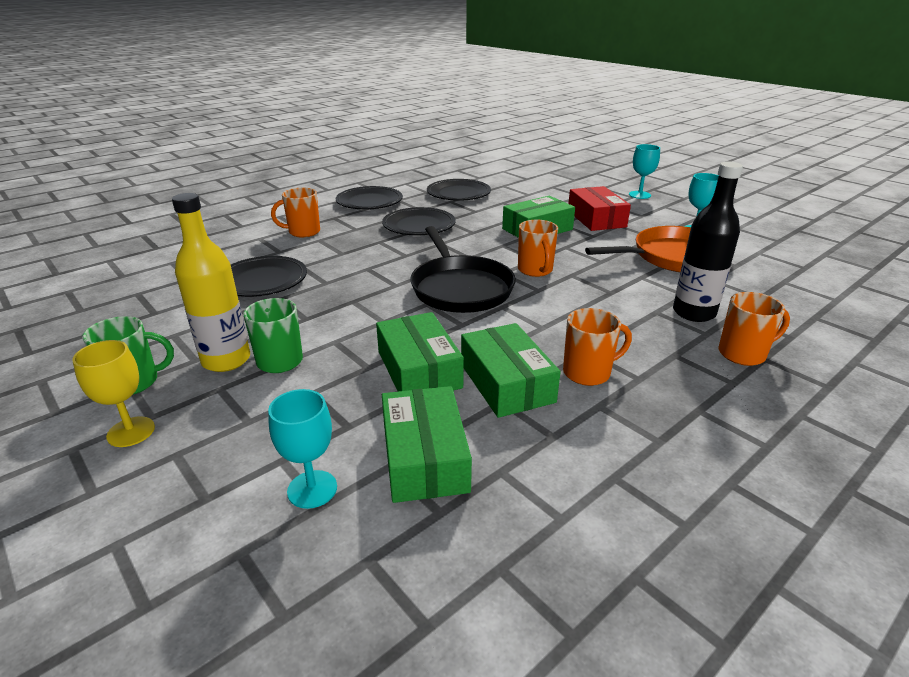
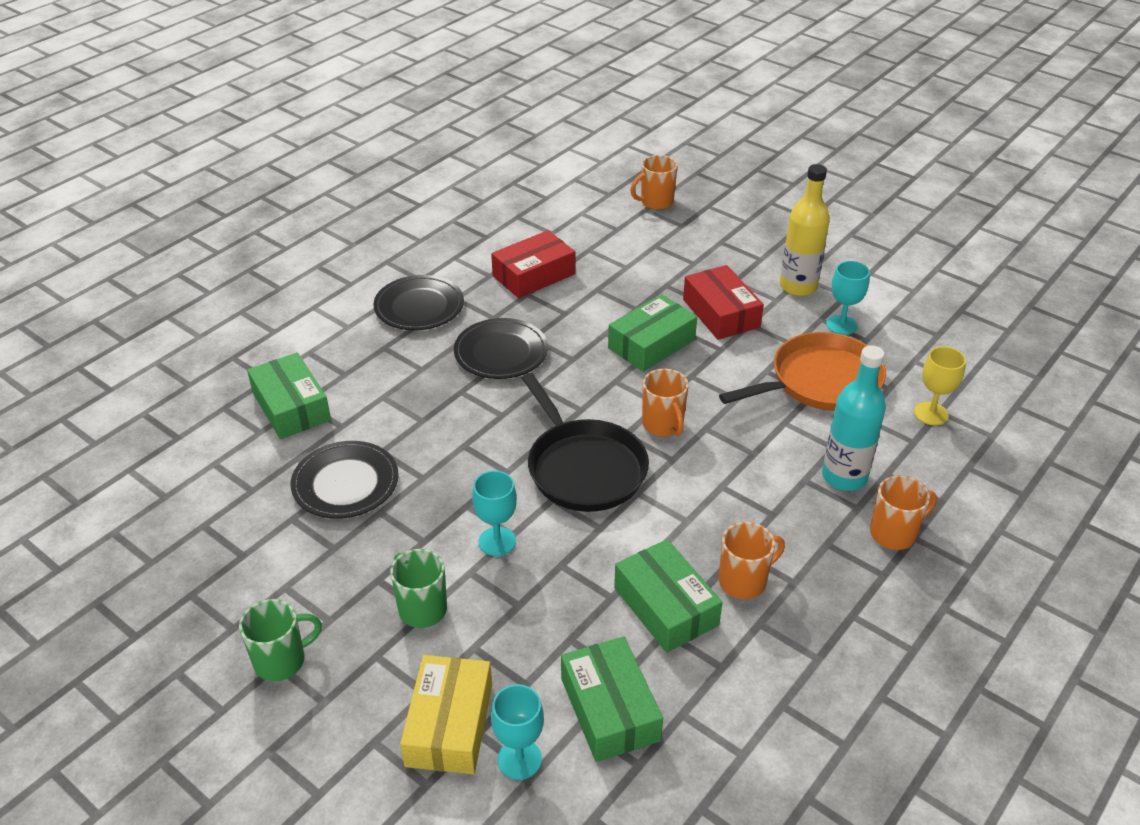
camera: 10 degrees left, 10 degrees up
(131, 432) = (315, 723): yellow goblet -> yellow goblet (931, 413)
(226, 360) = (364, 616): yellow bottle -> yellow bottle (798, 286)
(256, 449) = (449, 725): none -> yellow box
(303, 232) = (356, 383): orange mug -> orange mug (656, 202)
(419, 369) = (573, 600): green box -> green box (291, 406)
(458, 193) = (534, 275): black plate -> red box
(639, 195) = (770, 254): turquoise goblet -> turquoise goblet (497, 541)
(694, 313) = (844, 477): black bottle -> turquoise bottle

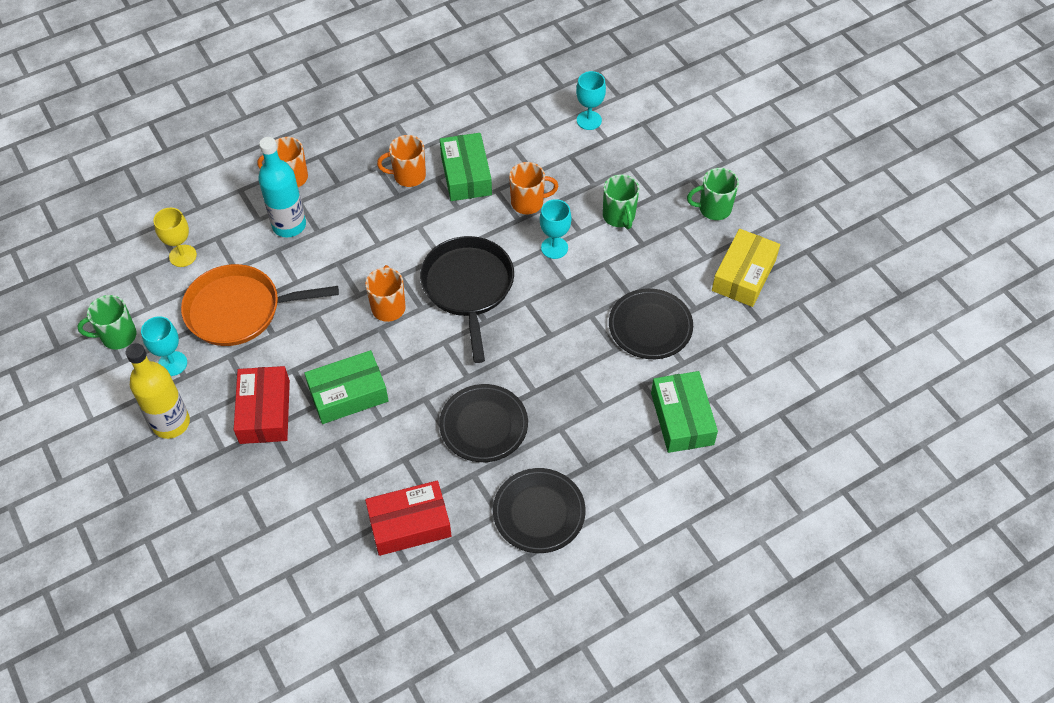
camera: 160 degrees left, 15 degrees up
(449, 725) = (622, 147): yellow box -> yellow box (744, 275)
(609, 709) = (529, 130): green box -> none
(656, 202) = (217, 609): orange mug -> orange mug (528, 203)
(916, 332) = (117, 336): none -> green mug

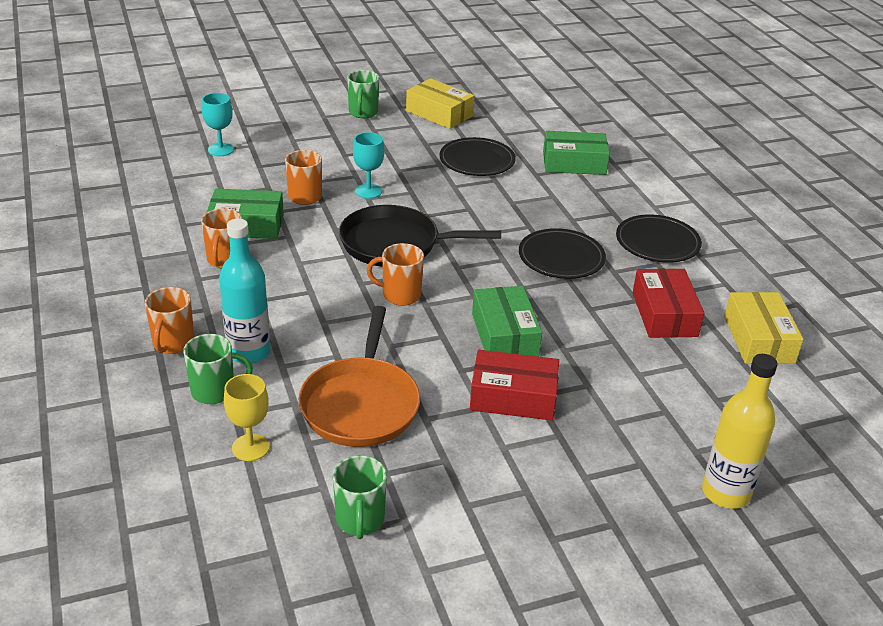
camera: 80 degrees left, 20 degrees down
(171, 423) = (512, 476): yellow bottle -> yellow bottle (725, 493)
(172, 363) = (422, 469): turquoise goblet -> none
(387, 612) = (759, 339): none -> yellow box
(619, 216) = (348, 154): green mug -> green mug (214, 391)

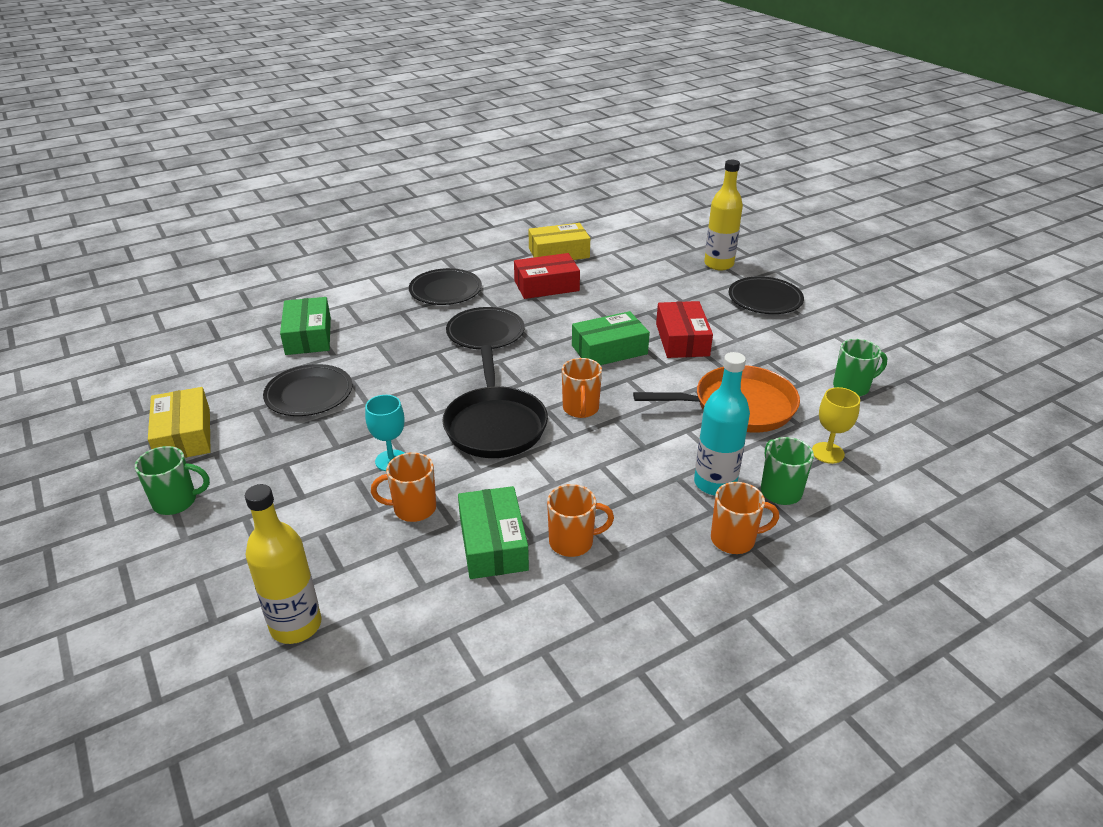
camera: 100 degrees left, 0 degrees up
(221, 150) = (296, 625): turquoise goblet -> yellow bottle
(439, 113) = (184, 435): yellow box -> yellow box turned 45 degrees counterclockwise
(607, 511) = (765, 299): none -> black plate

